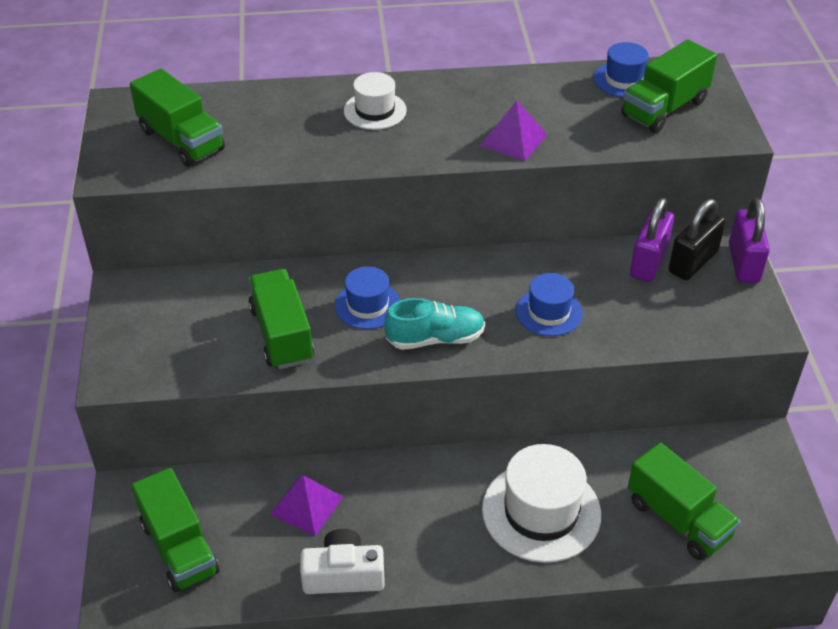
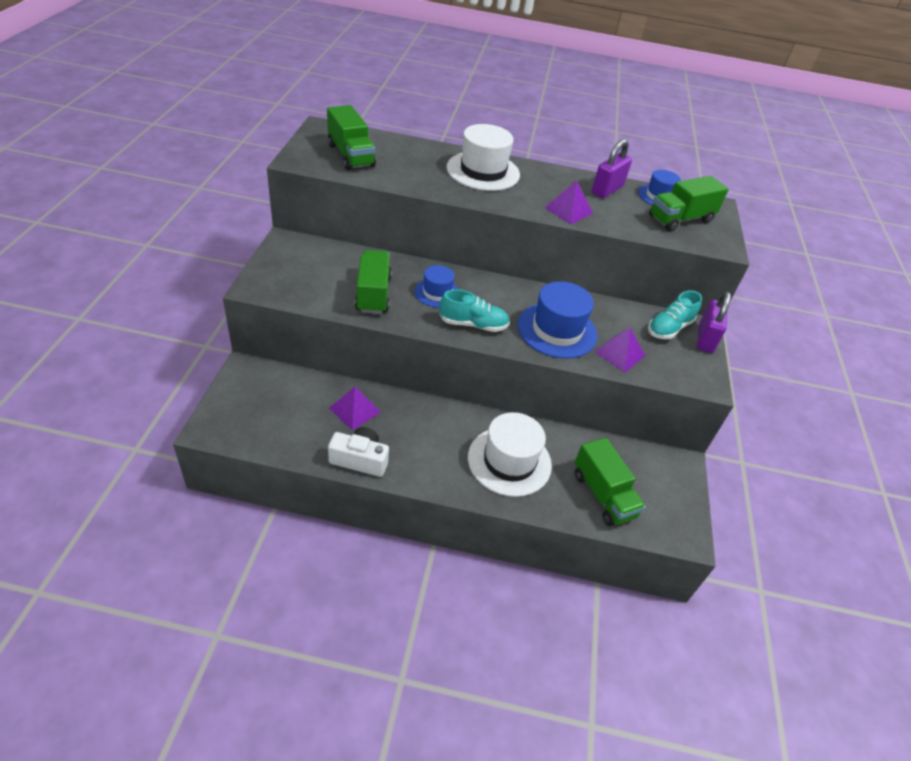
camera: 10 degrees right, 0 degrees up
(179, 548) = (262, 410): green truck -> none
(375, 110) = (483, 171): white hat -> white hat, size x1.72
(549, 312) = (557, 330): blue hat -> blue hat, size x1.72
(642, 321) = (619, 353): none -> purple pyramid
(648, 262) = (638, 319): purple padlock -> purple padlock (607, 190)
(693, 262) = (669, 328): black padlock -> turquoise shoe

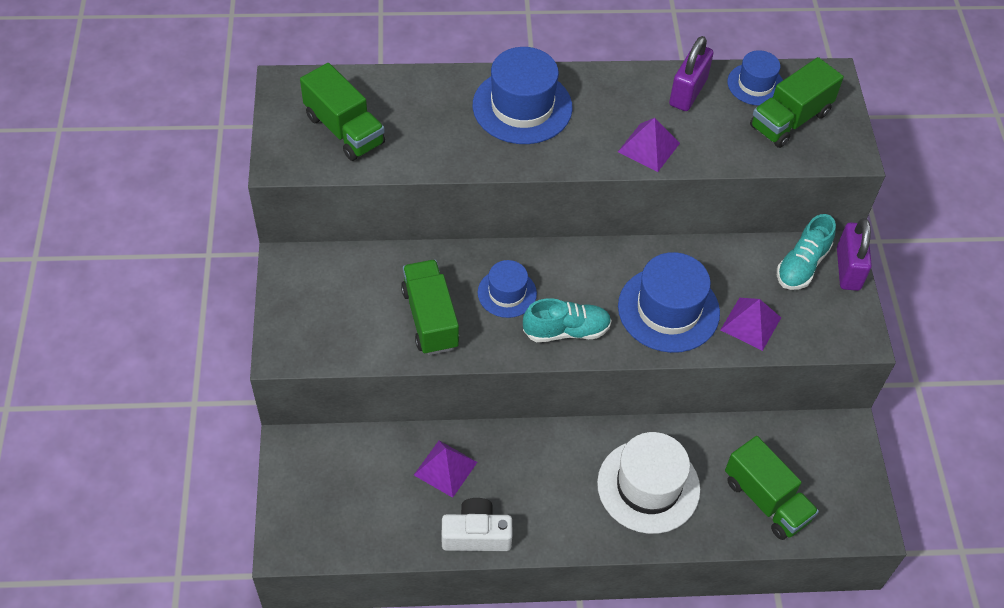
camera: 10 degrees left, 10 degrees up
(483, 171) = (522, 106): white hat -> blue hat

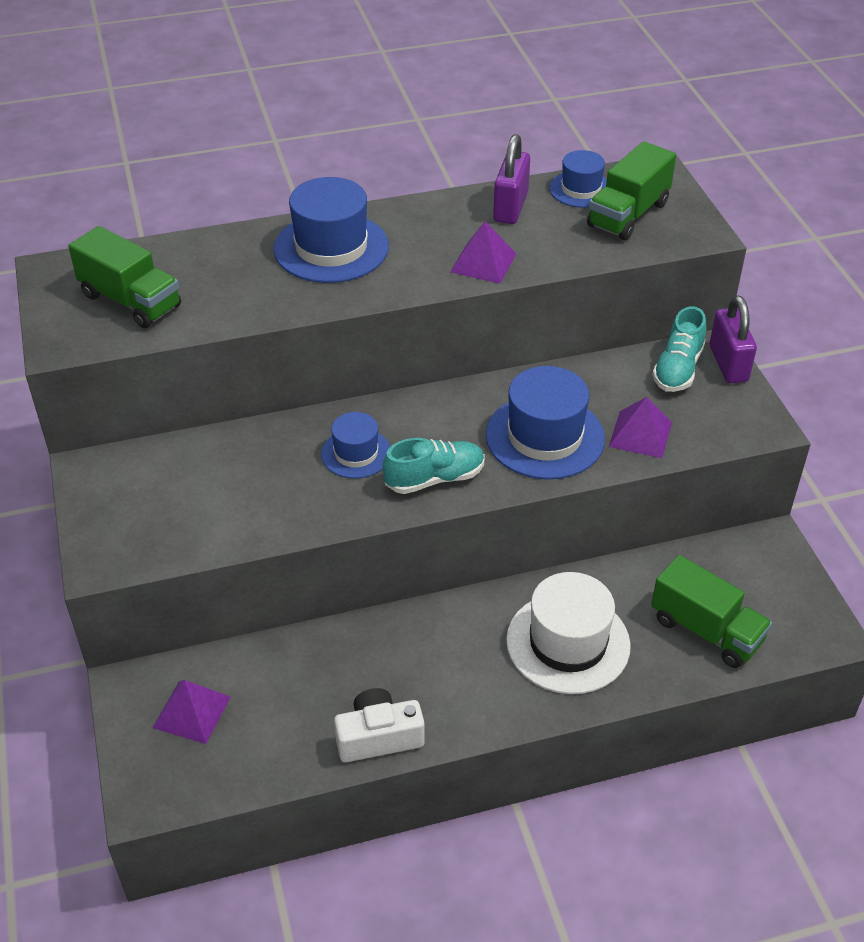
camera: 10 degrees left, 10 degrees down
(430, 318) = (272, 495): green truck -> none
(445, 468) = (323, 671): purple pyramid -> purple pyramid (191, 712)

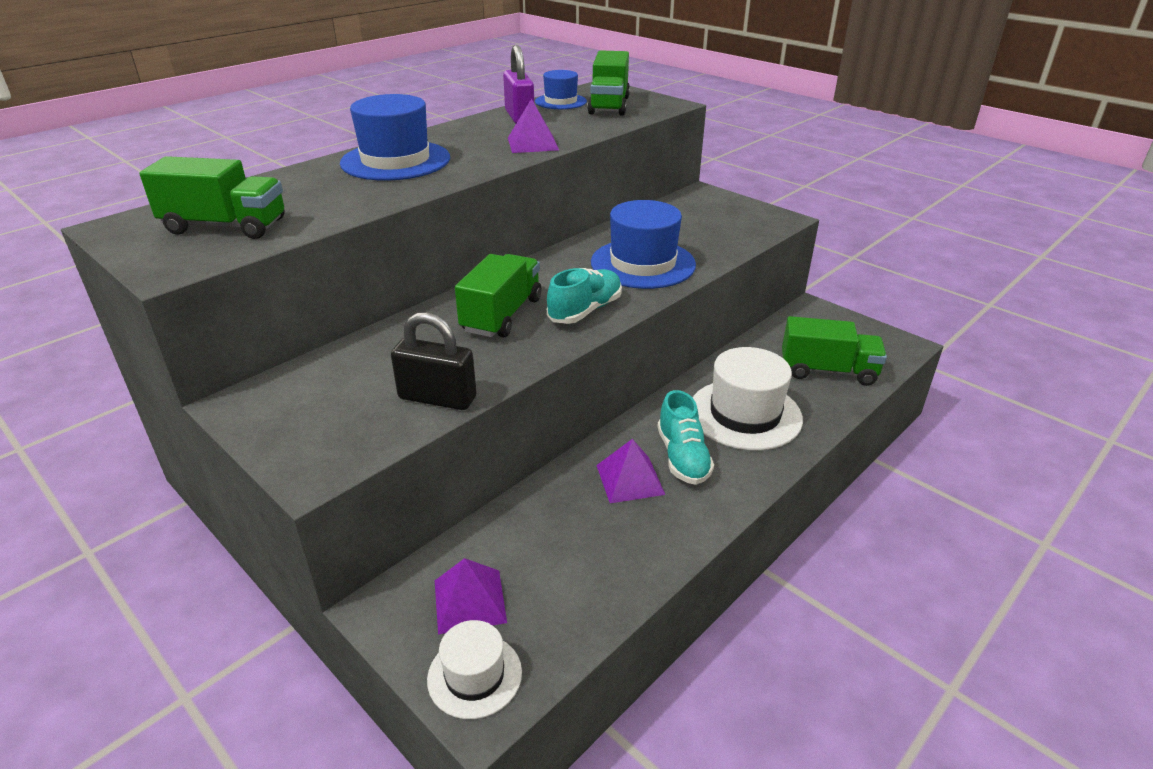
camera: 30 degrees left, 10 degrees down
(155, 773) = (474, 675): none -> white hat
(234, 528) = (437, 398): none -> black padlock
(356, 453) = (502, 315): blue hat -> green truck
(378, 737) = (664, 542): white camera -> none
(640, 434) = (708, 244): purple pyramid -> purple pyramid (630, 479)
(678, 369) = (692, 207): turquoise shoe -> turquoise shoe (682, 457)
(728, 364) = (721, 196): purple padlock -> none

